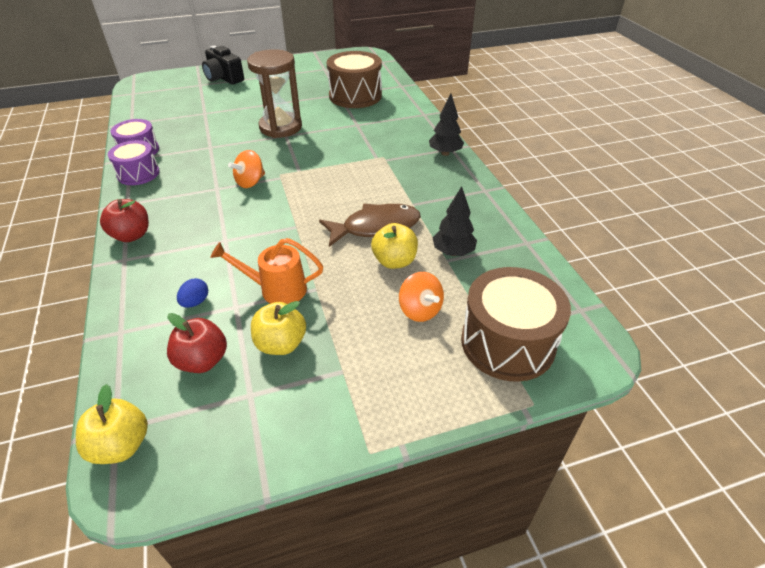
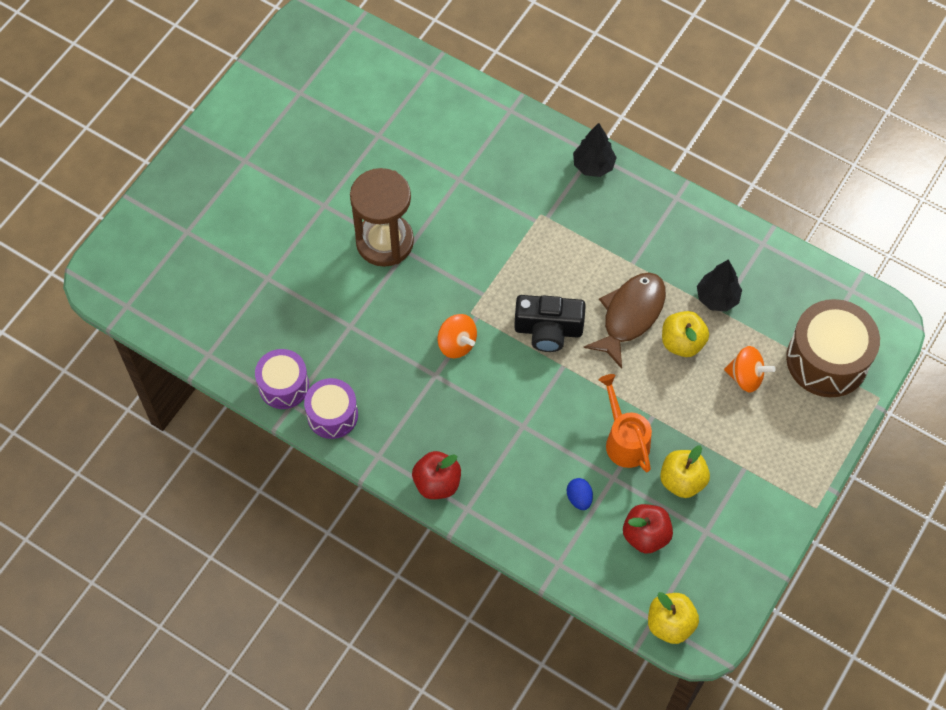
camera: 40 degrees left, 20 degrees up
(224, 78) = (199, 198): black camera -> black camera (548, 330)
(250, 182) = (457, 344): orange spinning top -> orange spinning top turned 45 degrees counterclockwise
(276, 289) = (624, 440): orange watering can -> orange watering can turned 105 degrees clockwise
(355, 96) = (400, 125): brown drum -> none

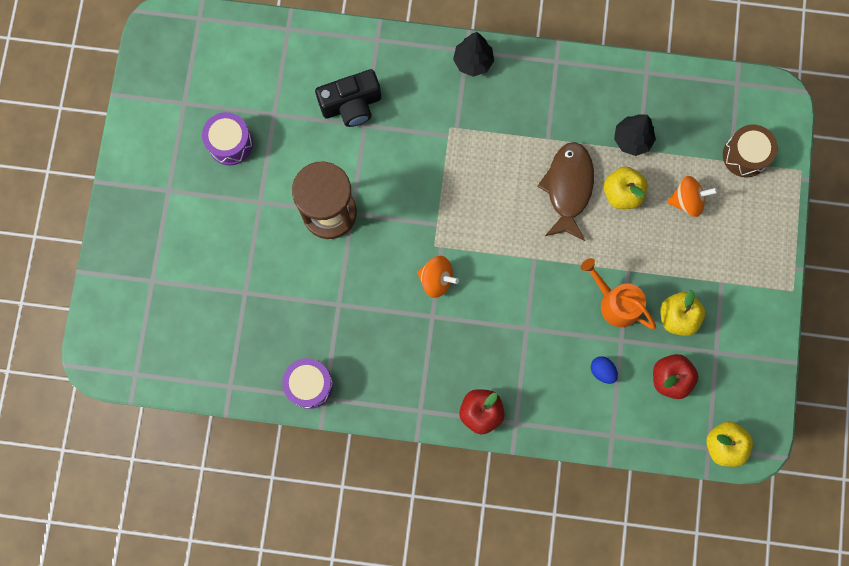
camera: 25 degrees left, 15 degrees up
(332, 415) = (364, 392): purple drum -> purple drum (230, 143)
(548, 330) = (507, 232): black camera -> black camera (351, 105)
(827, 360) = (745, 155): brown drum -> brown drum, size x0.61

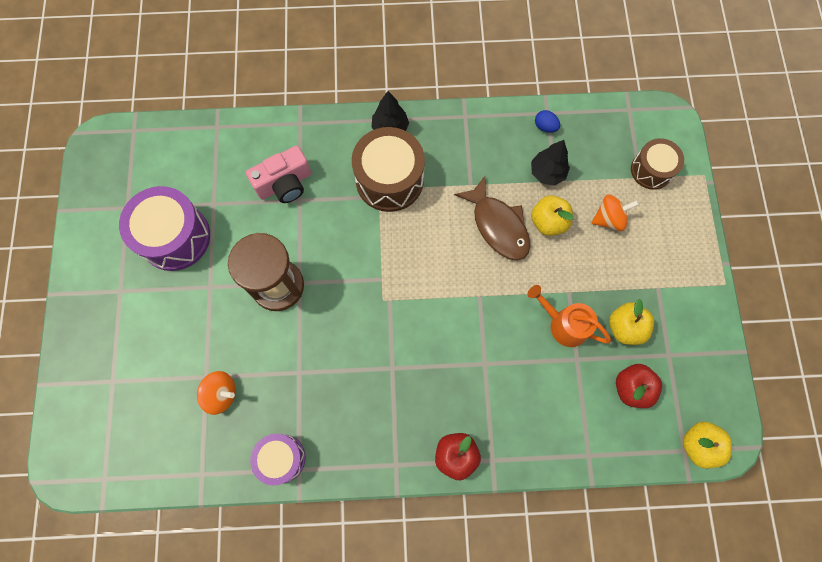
camera: 10 degrees left, 5 degrees down
(230, 143) = (175, 237): purple drum -> purple drum, size x1.63
(351, 105) = (285, 184): black camera -> pink camera
(436, 279) = (390, 332): orange spinning top -> orange spinning top (221, 394)
(462, 119) = (389, 180): none -> brown drum
(568, 188) = (498, 225): brown fish -> brown fish turned 150 degrees clockwise
(602, 371) = (565, 392): blue egg -> blue egg (545, 127)

